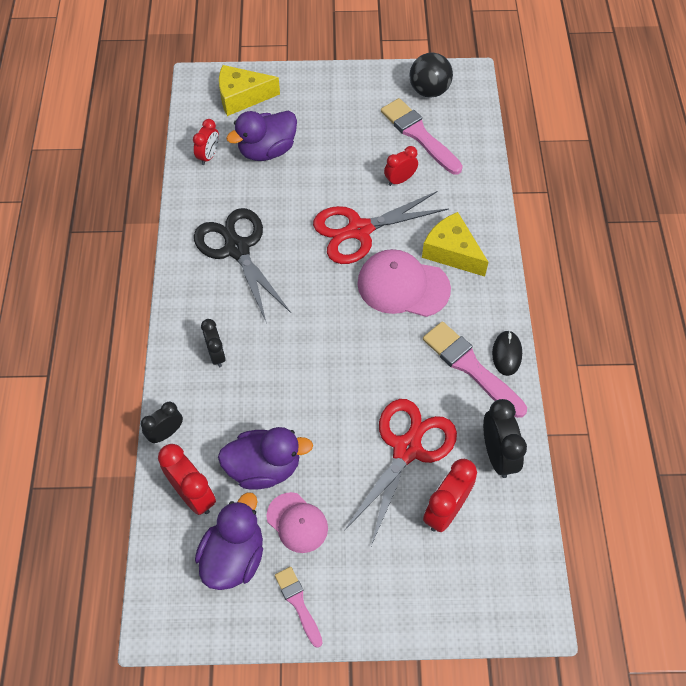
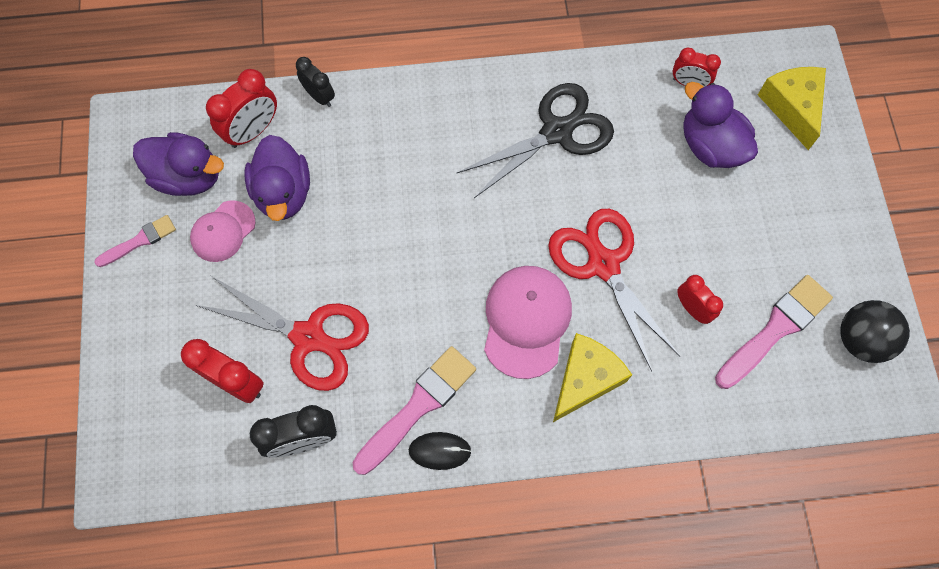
camera: 85 degrees right, 10 degrees up
(216, 355) = (414, 130): black clock -> none

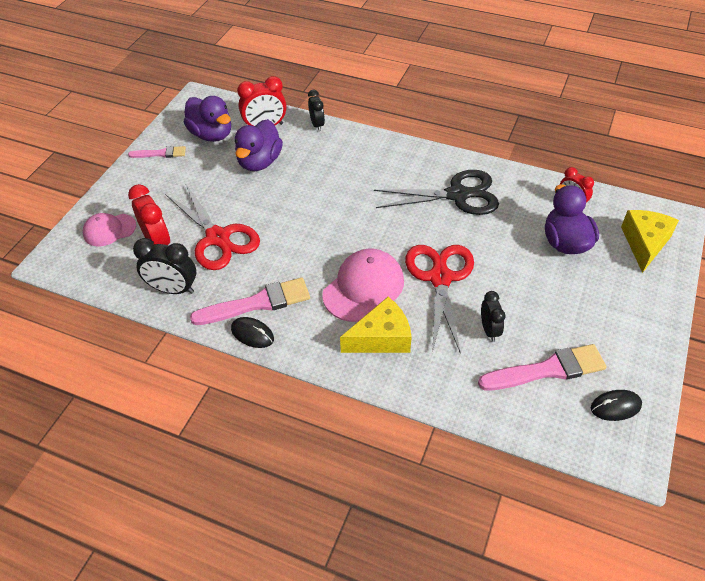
camera: 30 degrees right, 20 degrees down
(223, 231) = (210, 167): pink cap -> pink cap (109, 230)
(692, 308) = (489, 330): red clock -> black clock
(860, 339) = (615, 407): black ball -> black mouse

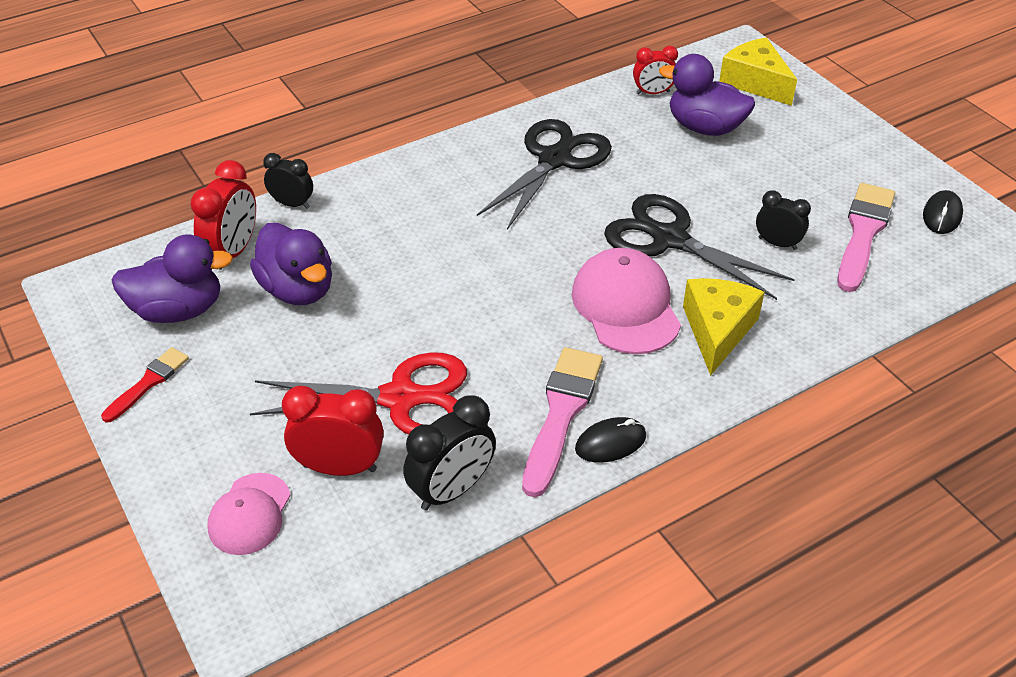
camera: 55 degrees left, 5 degrees down
(160, 153) = (148, 383): pink brush -> red brush
(440, 278) = (669, 239): red scissors -> black scissors

